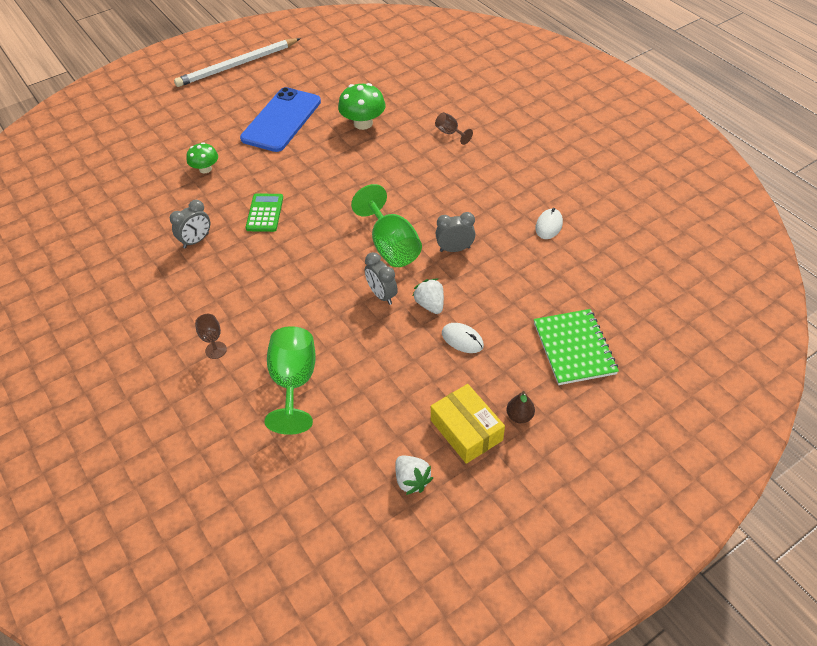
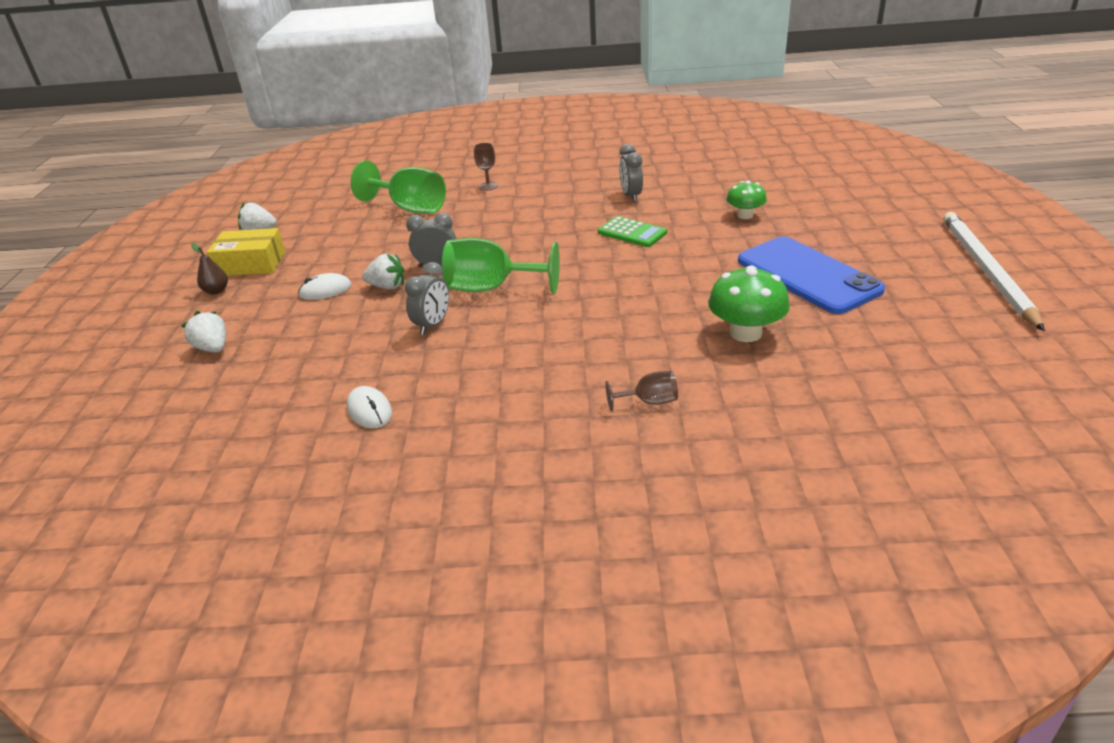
camera: 125 degrees right, 15 degrees down
(574, 348) = (213, 348): green notebook -> white strawberry

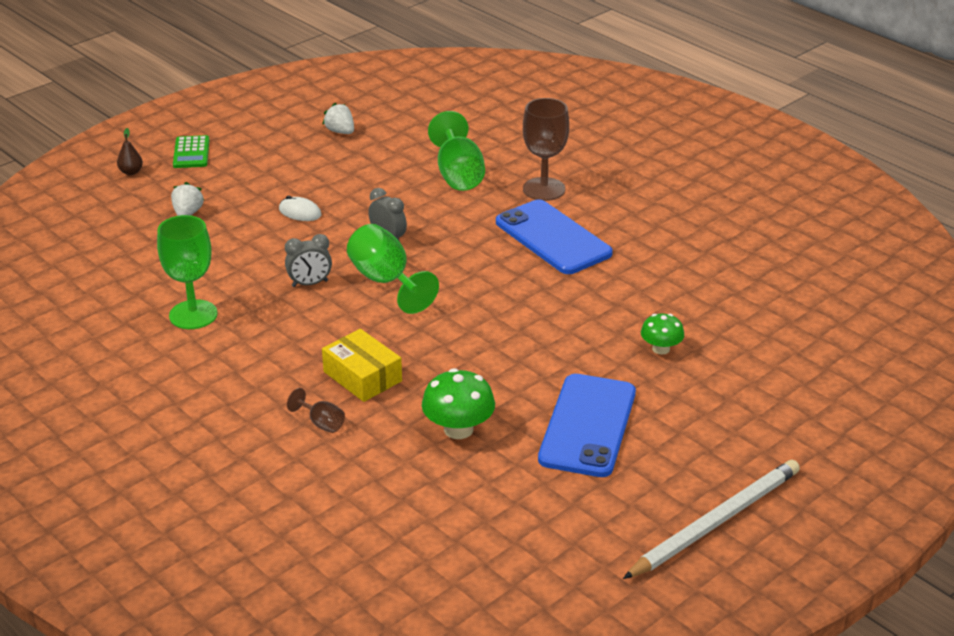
camera: 45 degrees right, 0 degrees up
(216, 291) = (248, 169): brown pear -> brown pear (131, 172)
(251, 264) = (295, 159): yellow box -> yellow box (362, 376)
(369, 410) = (193, 315): white mouse -> green goblet
(387, 286) = (335, 235): white strawberry -> none
(488, 186) = (544, 189): brown goblet -> brown goblet, size x2.03
(551, 204) = (553, 238): none -> blue phone
(631, 196) = (620, 271): grey clock -> none
(632, 233) = (552, 304): green calculator -> green calculator (191, 153)

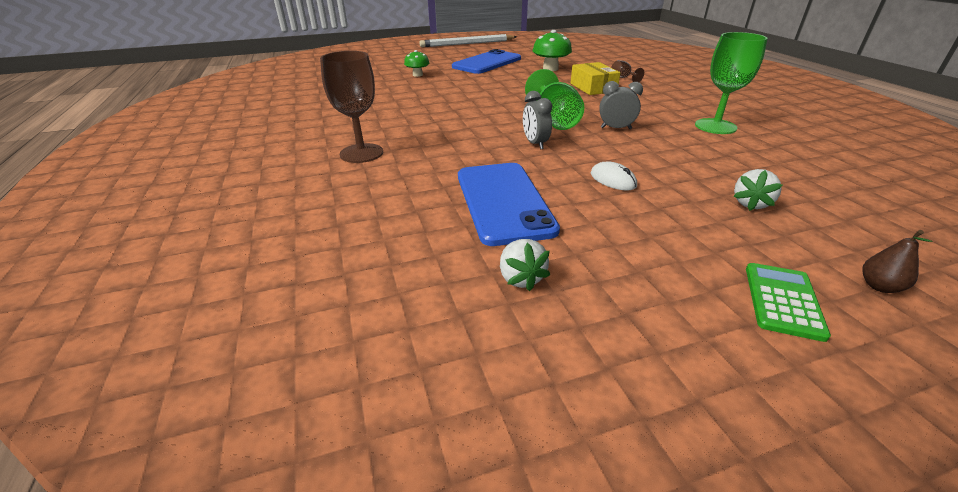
camera: 155 degrees left, 0 degrees up
(458, 174) = (421, 182): green goblet -> none
(553, 238) = (404, 122): blue phone -> blue phone (503, 202)

